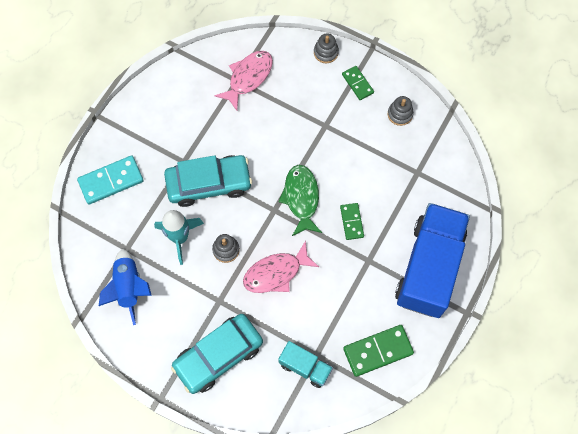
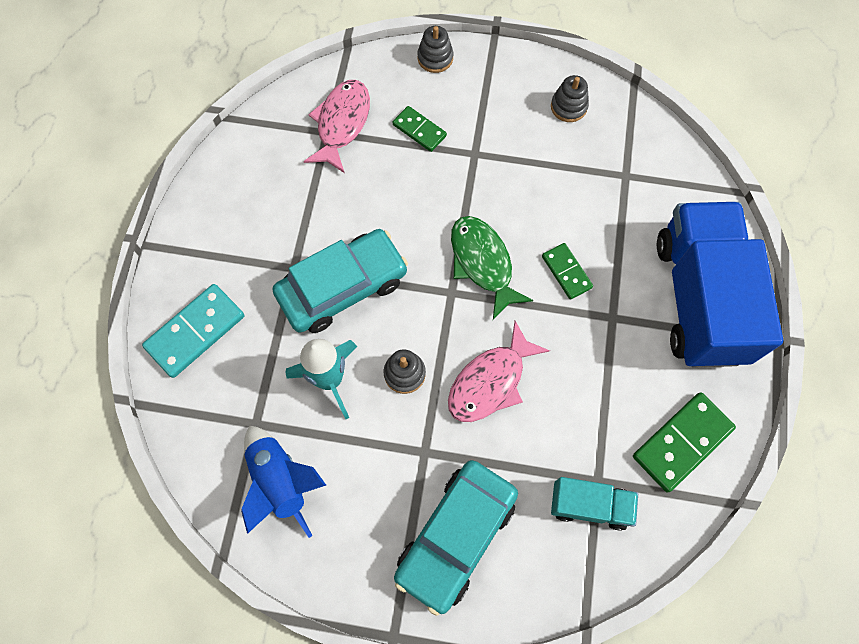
camera: 20 degrees left, 0 degrees up
(357, 84) = (495, 85): green domino -> green domino (419, 130)

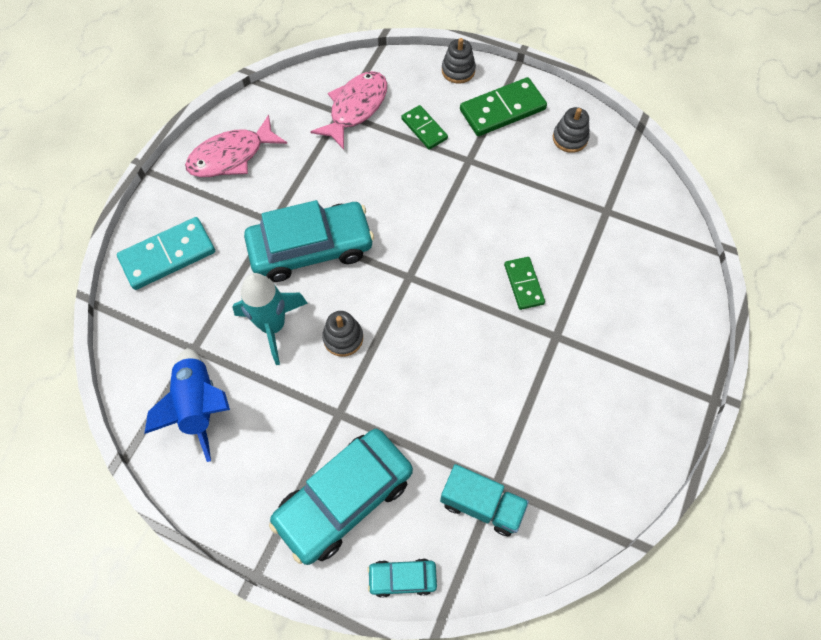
camera: 15 degrees right, 5 degrees down
(483, 263) = (446, 257): green fish -> none
(490, 381) = (421, 365): pink fish -> pink fish (231, 156)
(535, 598) = (402, 578): none -> turquoise car
(682, 442) = (590, 469): green domino -> green domino (502, 109)
(699, 299) = (646, 339): blue truck -> none

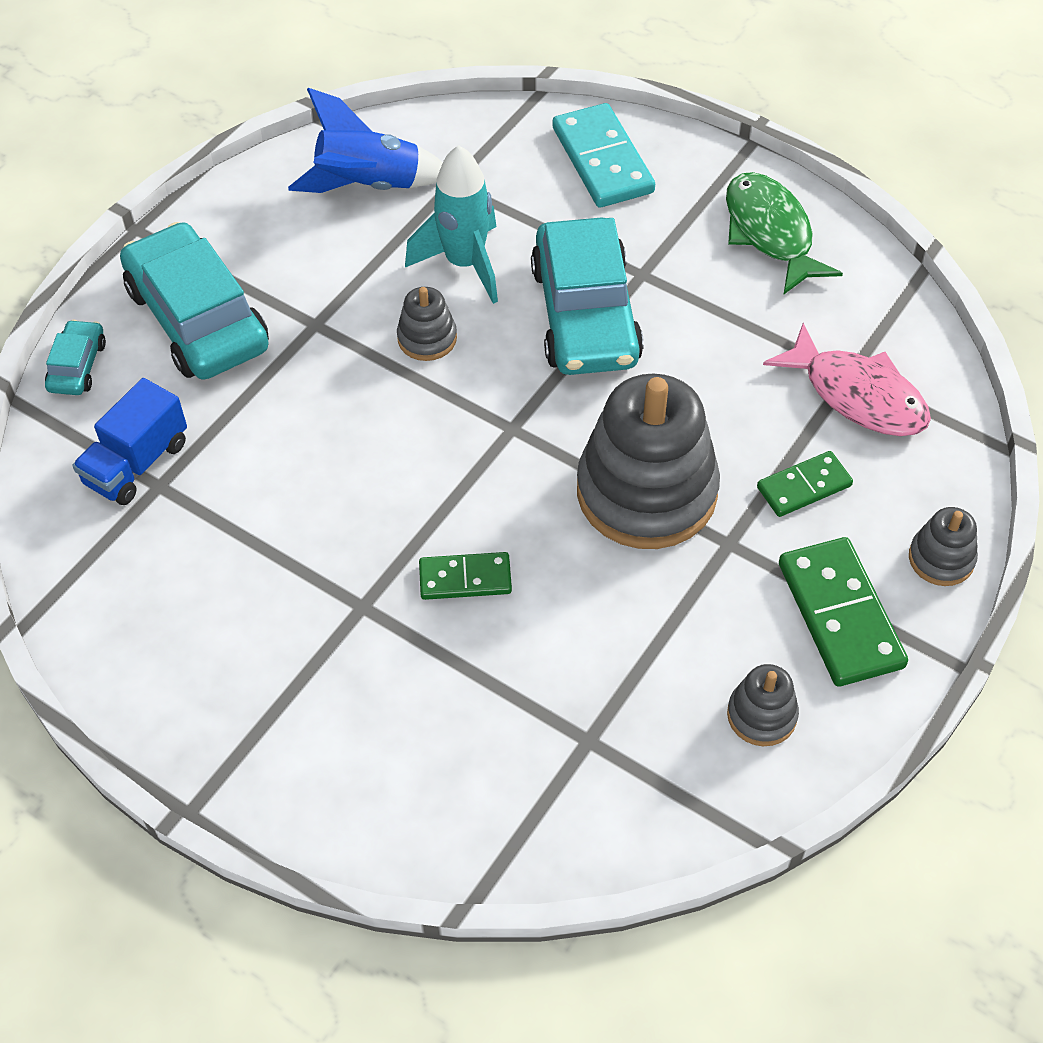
camera: 100 degrees right, 10 degrees down
(231, 156) = (770, 233): pink fish -> green fish
(443, 201) = (646, 492): none -> grey stacking toy
(481, 504) = (137, 463): turquoise truck -> blue truck

